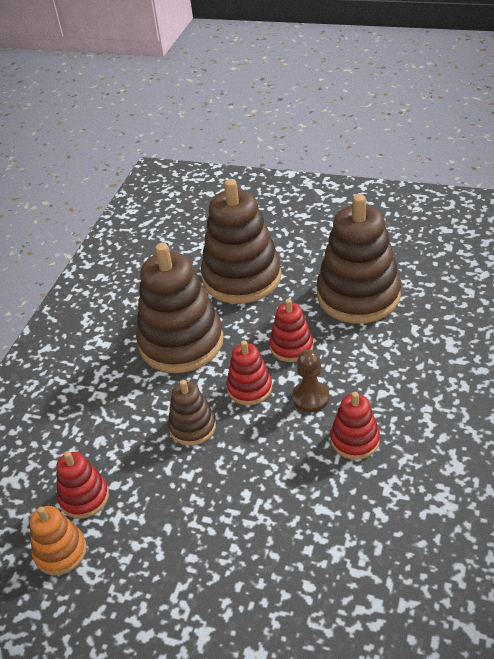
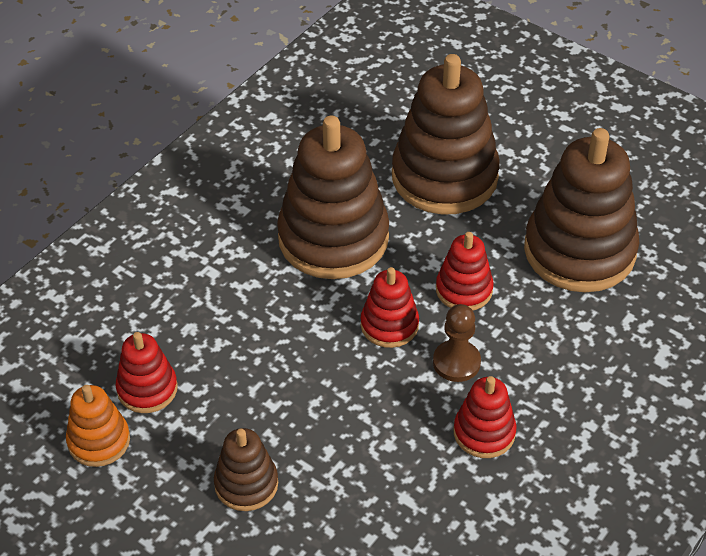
camera: 15 degrees right, 5 degrees up
(192, 427) = (302, 349): brown stacking toy -> brown stacking toy (246, 484)

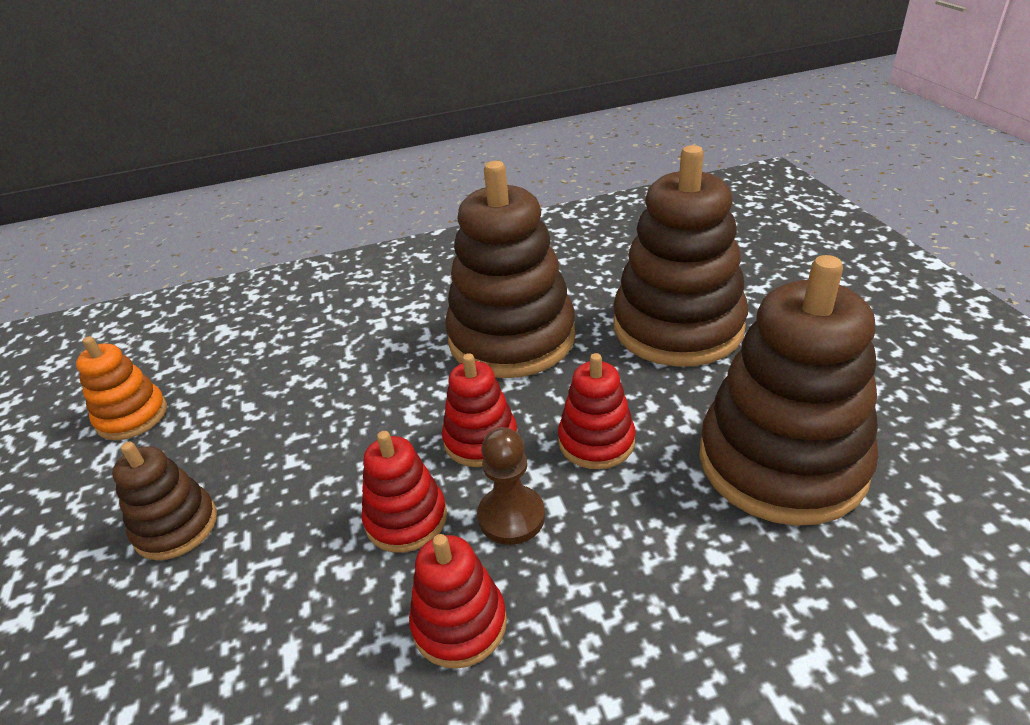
camera: 40 degrees right, 10 degrees down
(147, 389) = (218, 392): red stacking toy -> red stacking toy (406, 519)

